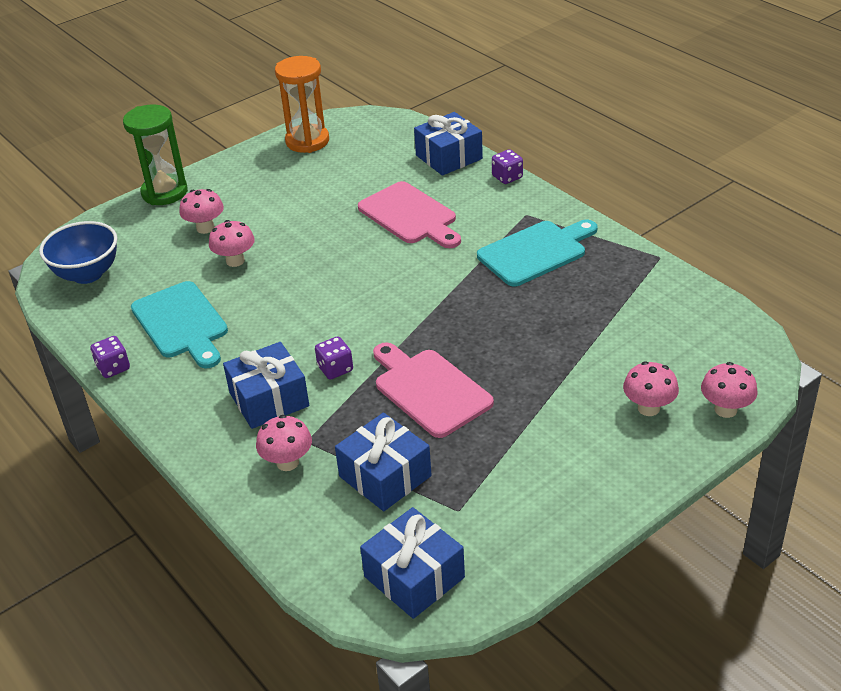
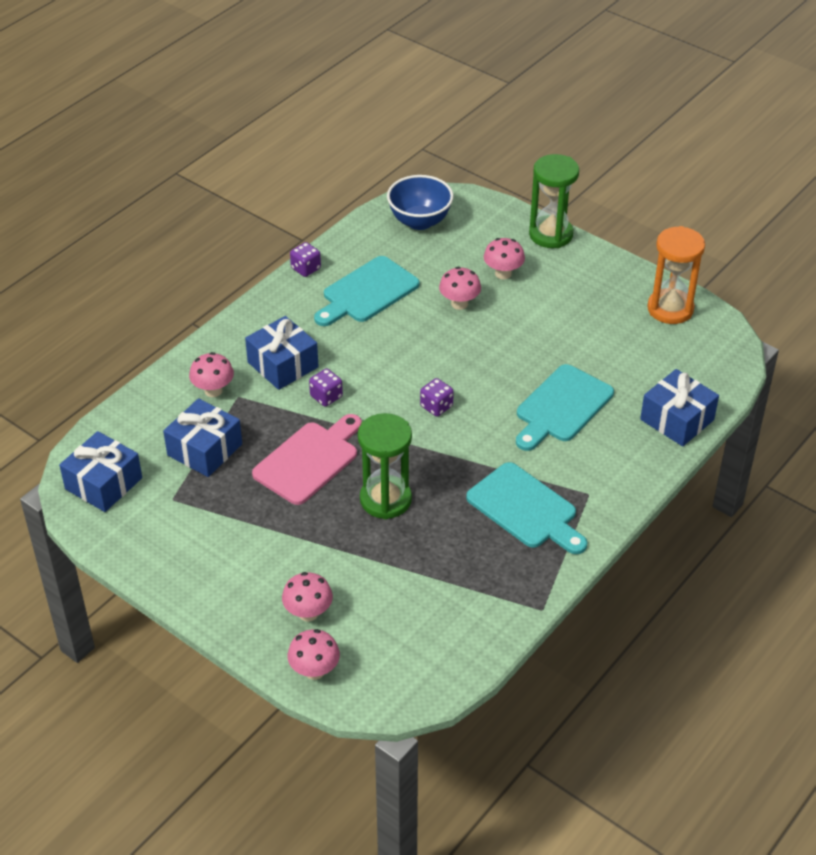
camera: 75 degrees right, 5 degrees up
(410, 215) = (562, 407): pink cutting board -> turquoise cutting board
(501, 339) = (385, 499): none -> green hourglass
(507, 177) = (653, 471): purple dice -> purple dice (436, 406)

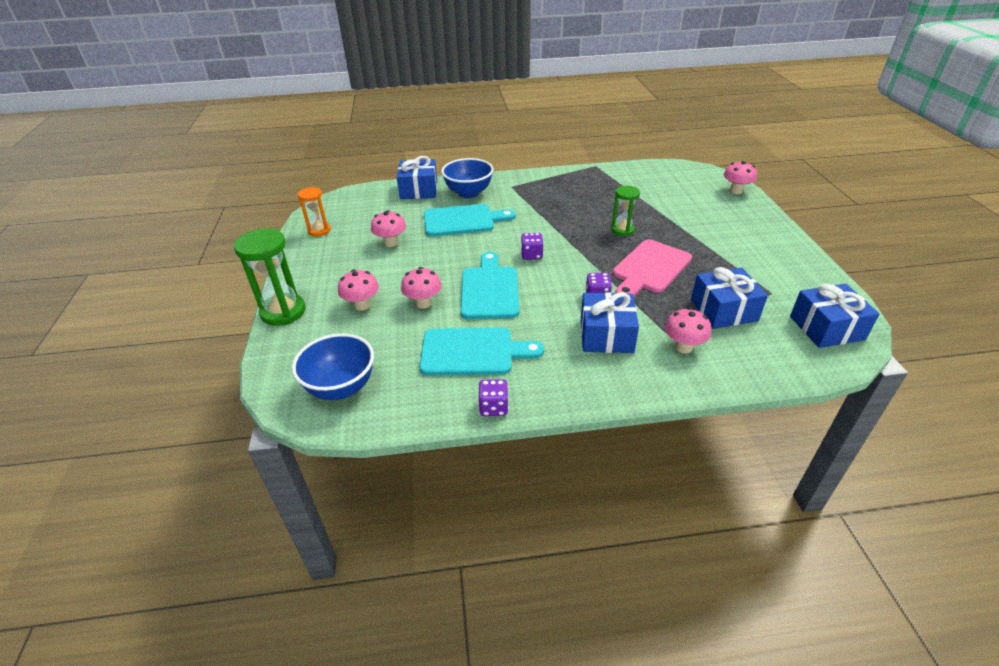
camera: 135 degrees left, 5 degrees down
(308, 613) = (720, 209): pink mushroom -> pink mushroom (391, 243)
(309, 460) = (650, 268): pink cutting board -> pink cutting board turned 45 degrees counterclockwise
(385, 499) = (622, 230): green hourglass -> green hourglass, size x0.61
(525, 509) = (551, 195): turquoise cutting board -> turquoise cutting board (489, 290)
(617, 450) = (468, 193): none -> blue bowl
(670, 309) = (319, 230): orange hourglass -> orange hourglass, size x0.61

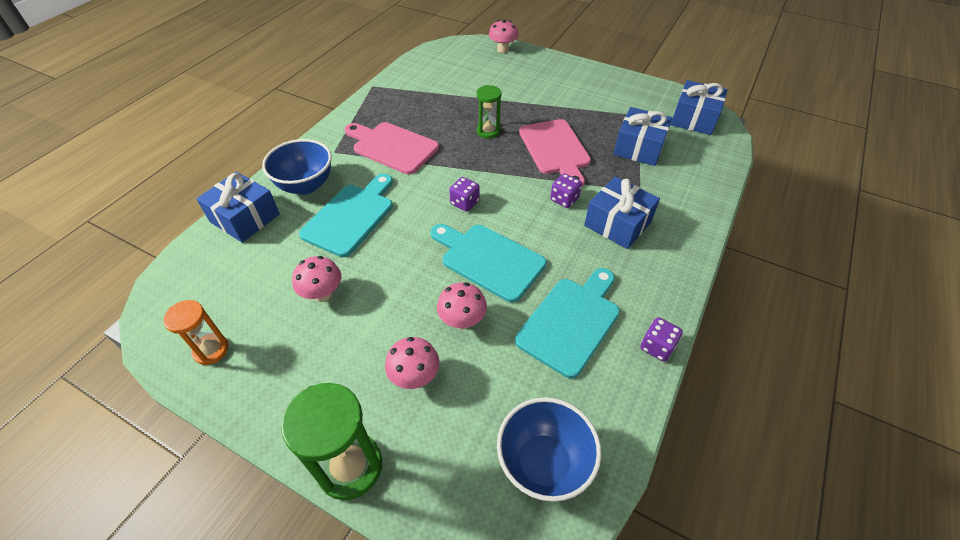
camera: 55 degrees left, 10 degrees up
(546, 203) = (392, 147): none -> pink cutting board
(683, 347) = (663, 192): pink mushroom -> none

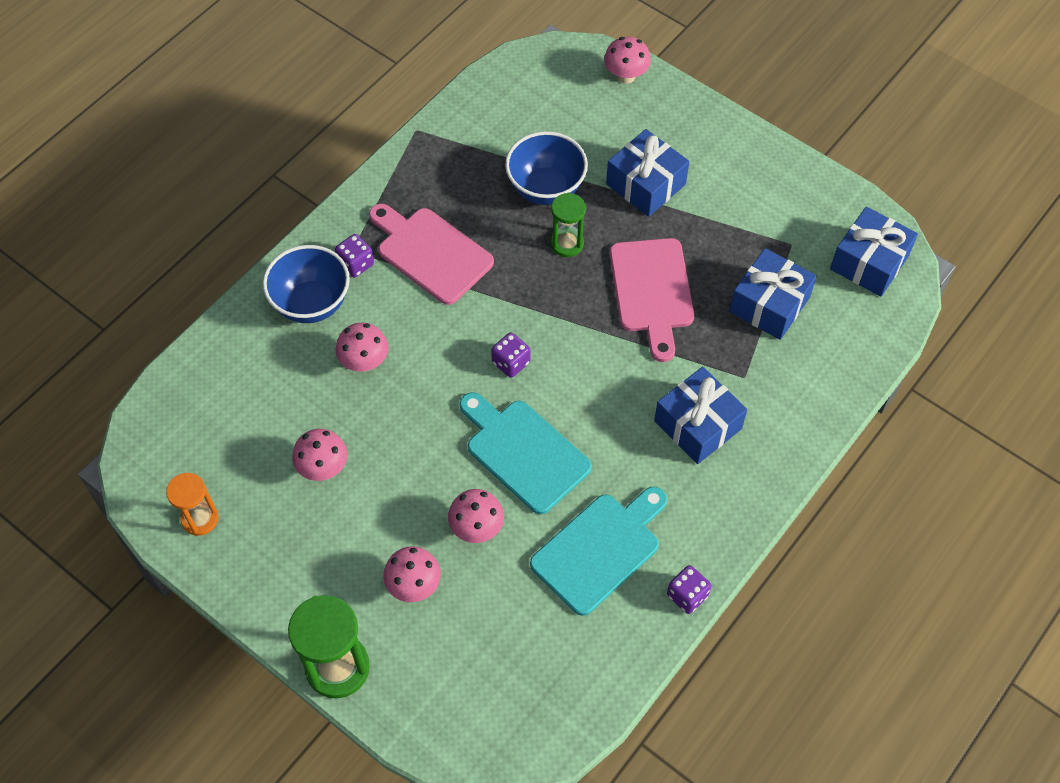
camera: 10 degrees right, 10 degrees up
(245, 218) = (235, 344): blue gift -> blue gift (645, 184)
(350, 216) = (364, 362): turquoise cutting board -> pink mushroom
(543, 463) = (528, 697): blue bowl -> blue bowl (546, 189)
(564, 199) = (640, 377): purple dice -> purple dice (356, 264)

